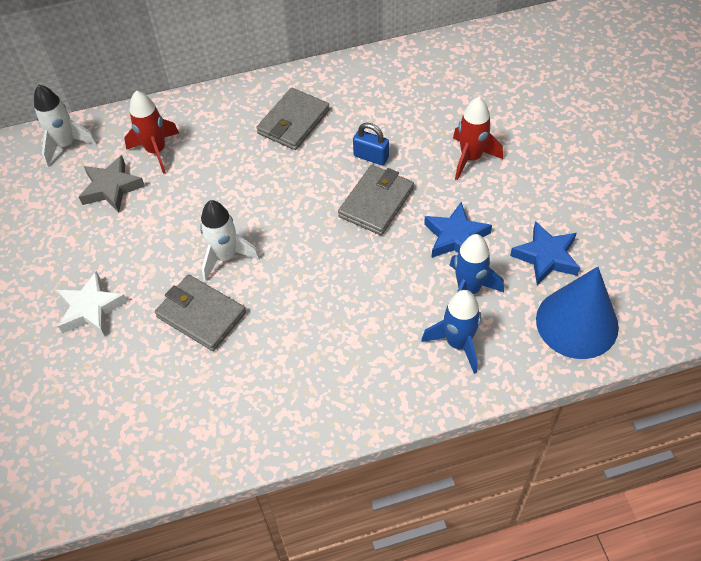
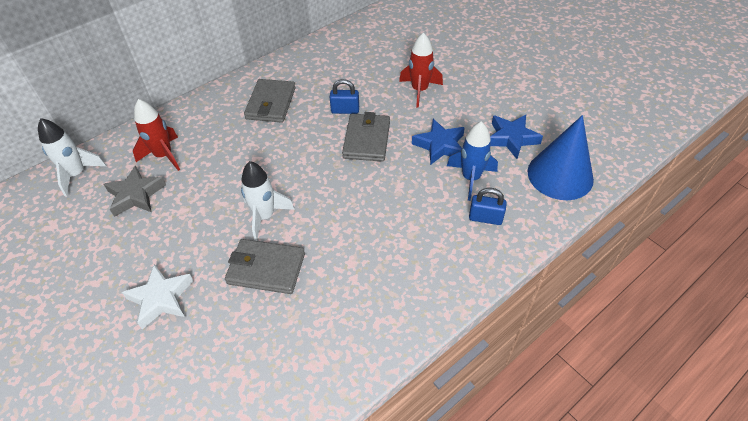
camera: 25 degrees left, 5 degrees down
(458, 343) = (485, 218): blue rocket -> blue padlock

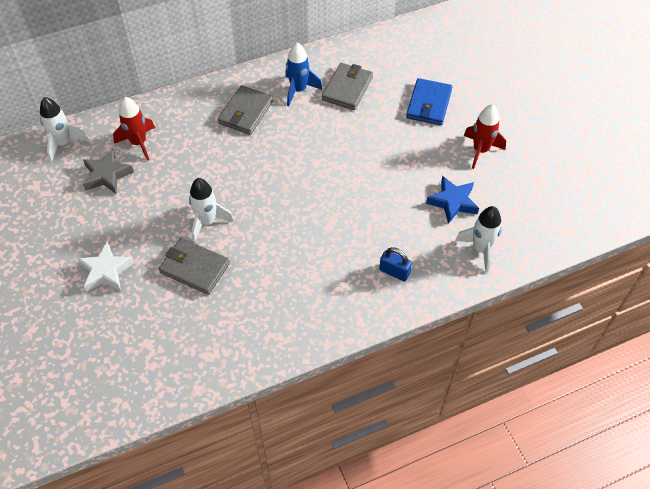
camera: 15 degrees right, 5 degrees up
(345, 110) = (310, 135): blue padlock -> none
(366, 140) = (319, 171): grey wallet -> grey wallet (347, 89)
(419, 90) = (387, 131): red rocket -> red rocket (480, 150)
(440, 145) = (383, 192): blue star -> none
(448, 60) = (429, 104): none -> blue wallet
(470, 178) = (397, 232): blue rocket -> blue rocket (298, 90)
(560, 175) = (480, 249): blue cone -> white rocket

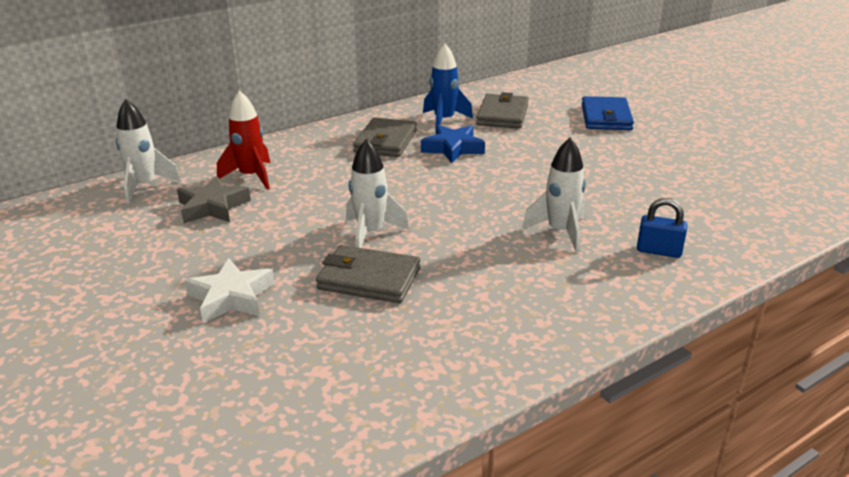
camera: 10 degrees left, 25 degrees down
(453, 202) = (690, 184): blue star -> blue star (453, 148)
(480, 150) = (692, 143): red rocket -> none
(480, 249) = (757, 219): white rocket -> white rocket (560, 232)

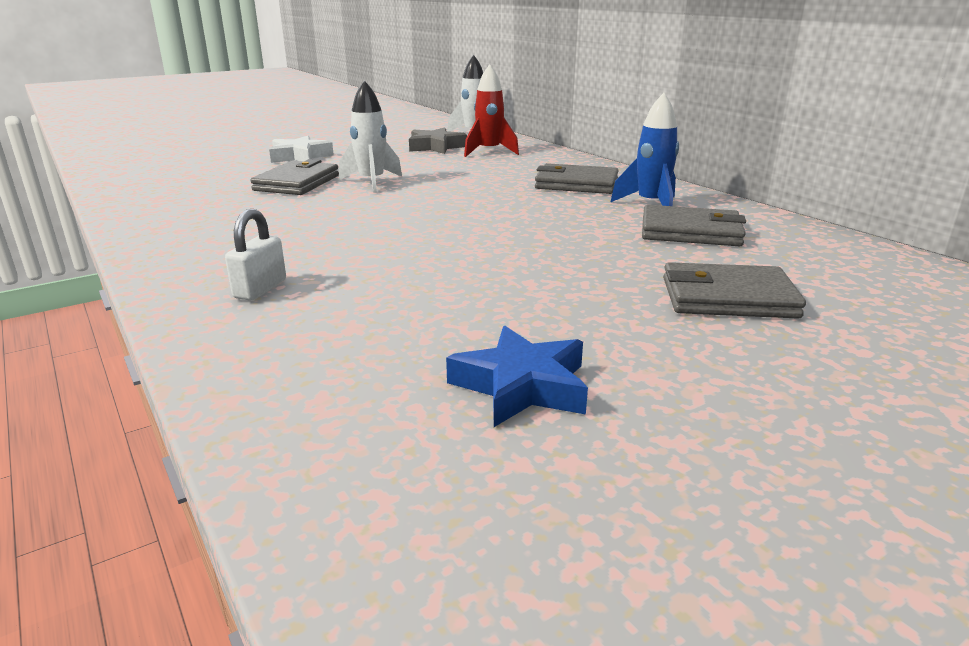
camera: 90 degrees right, 5 degrees down
(453, 148) = (564, 207): blue star -> blue star (521, 386)
(560, 232) = (336, 244): white rocket -> none
(606, 117) = (728, 298): blue wallet -> grey wallet
(659, 251) = (260, 289): blue padlock -> white padlock

